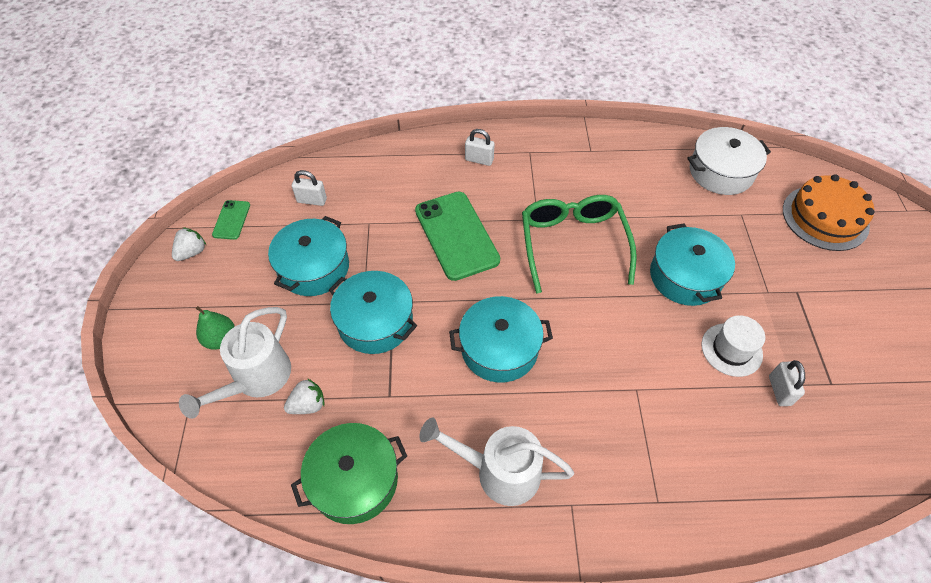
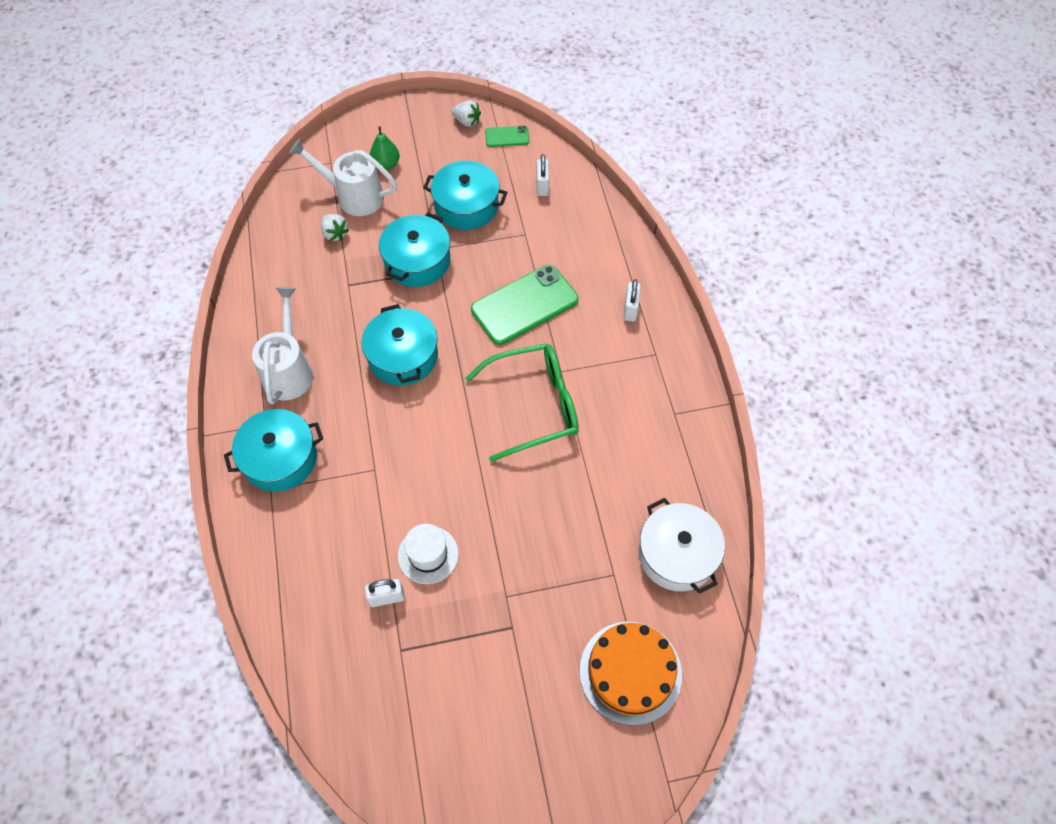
camera: 80 degrees right, 5 degrees up
(354, 480) = (276, 276): green pot -> none
(685, 276) = (512, 512): turquoise pot -> turquoise pot (280, 458)

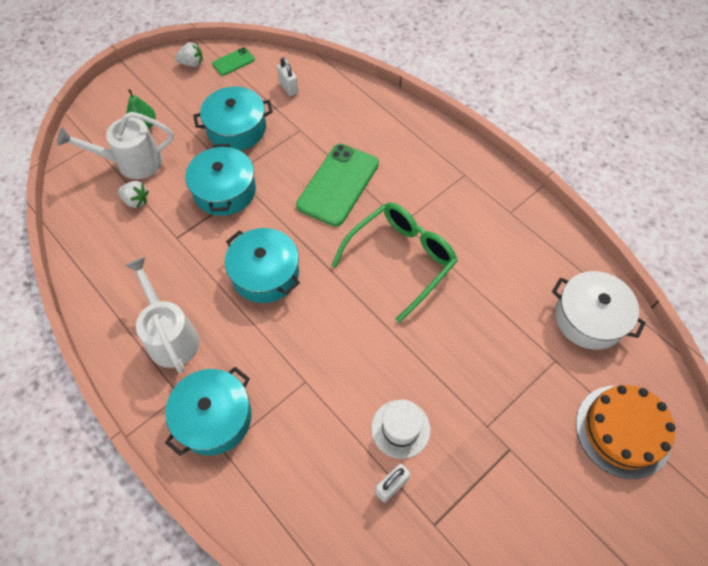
camera: 30 degrees left, 0 degrees up
(630, 309) = (422, 150): white padlock -> none

